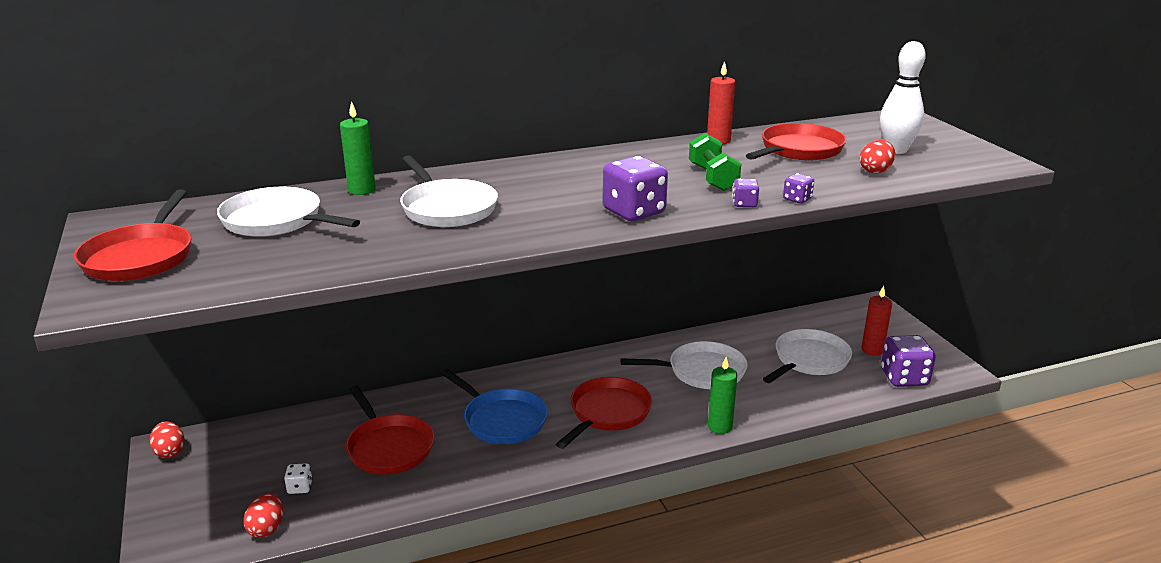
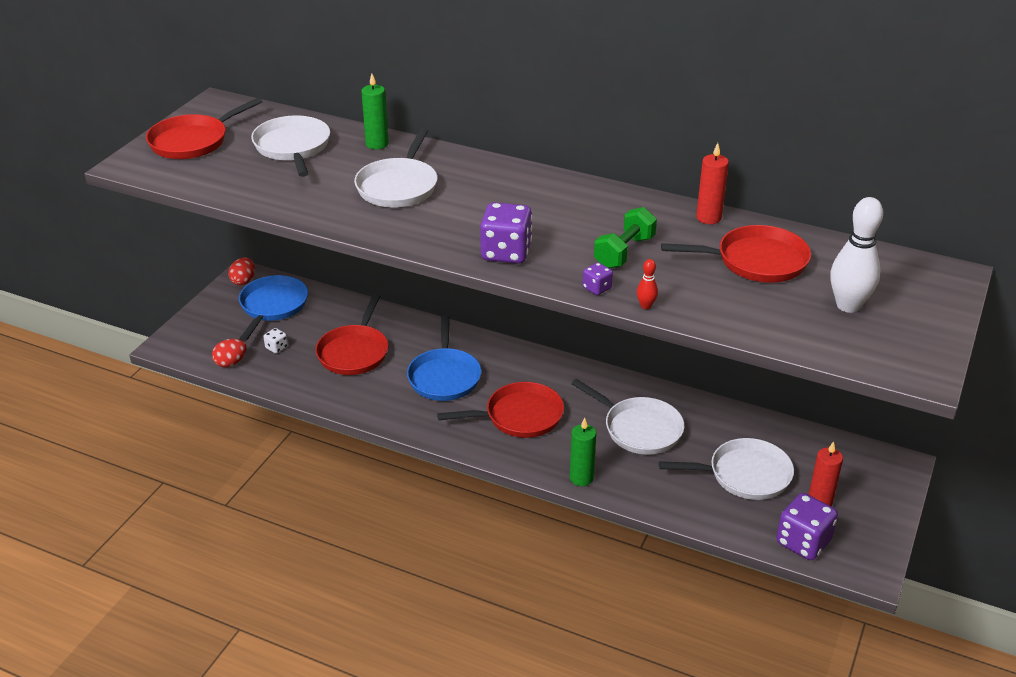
camera: 45 degrees right, 10 degrees up
(240, 456) = (272, 306): none -> blue pan
(797, 199) = (646, 306): purple dice -> red bowling pin
(875, 171) = (775, 315): red egg -> none

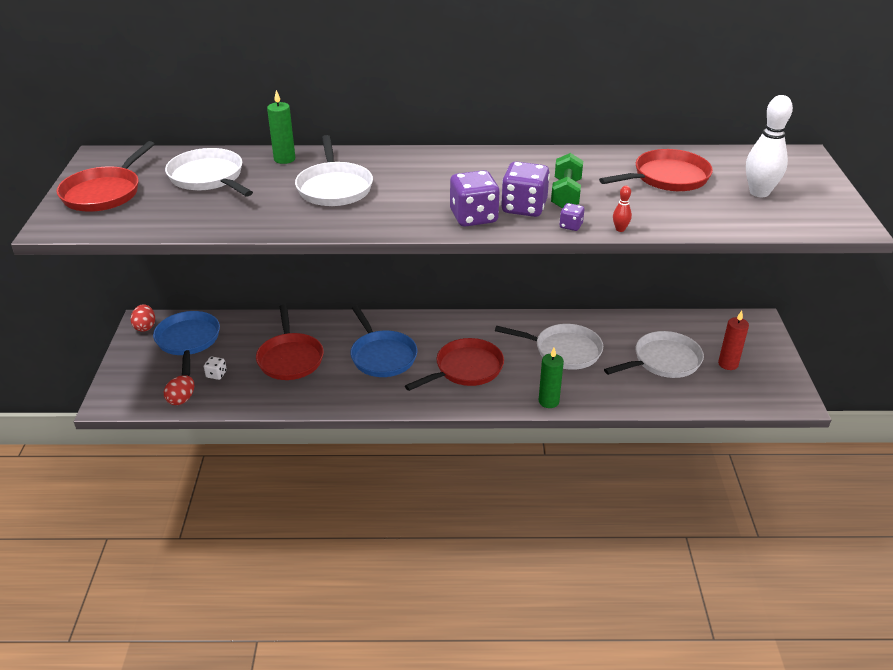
camera: 25 degrees left, 0 degrees up
(708, 218) = (603, 156): red candle -> none
(803, 542) = (739, 396): purple dice -> purple dice (524, 208)

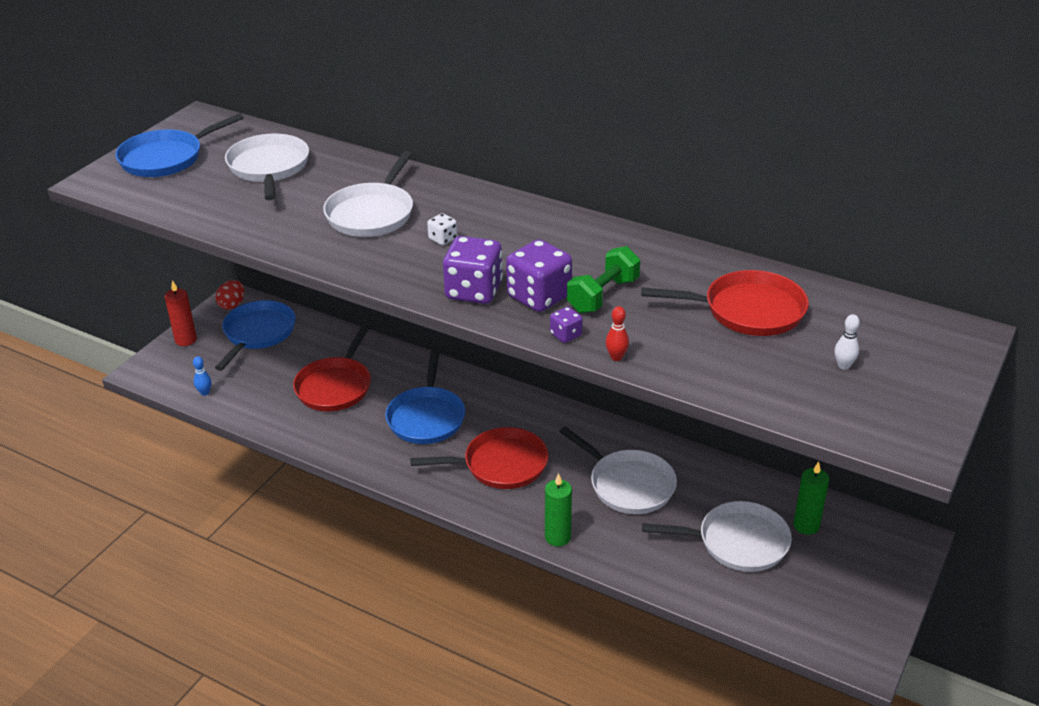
camera: 30 degrees right, 0 degrees up
(104, 193) = (166, 158): red pan -> blue pan
(181, 399) = (205, 393): red egg -> blue bowling pin
(216, 374) = (255, 378): white dice -> white dice (442, 239)
(284, 159) = (358, 167): green candle -> green candle (806, 525)
(728, 364) = (817, 578): red candle -> red candle (186, 340)
(759, 192) = (843, 366): white bowling pin -> white bowling pin, size x0.45

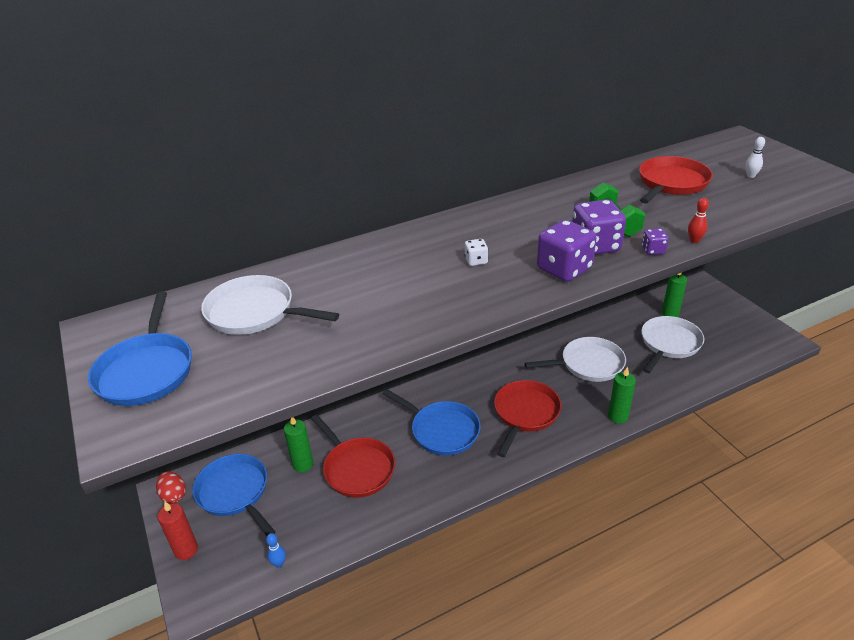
camera: 55 degrees left, 0 degrees up
(316, 353) = (303, 464): none -> green candle
(372, 213) = (401, 281): white pan -> none

